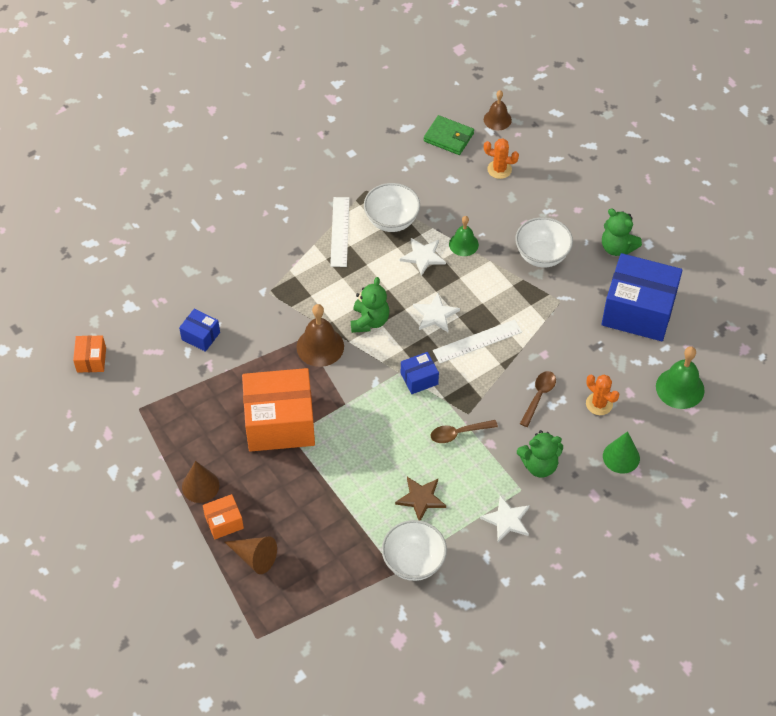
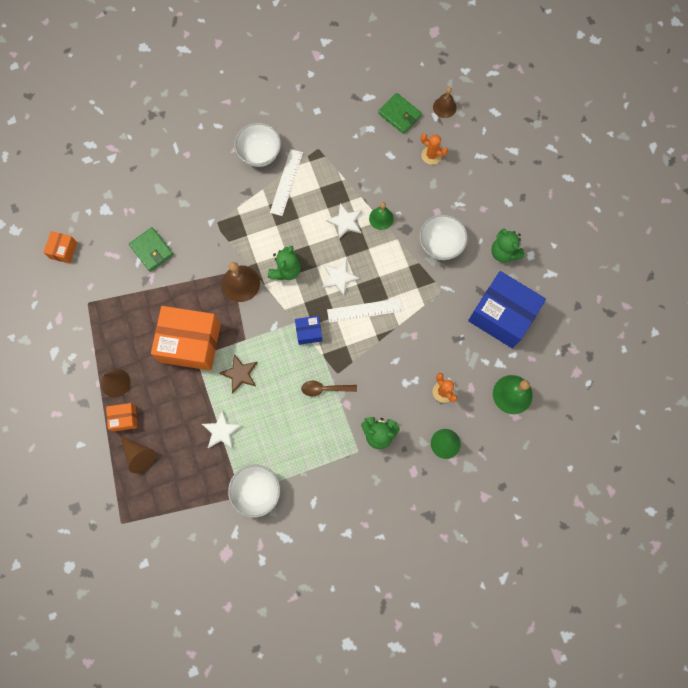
camera: 15 degrees right, 20 degrees up
(200, 336) = (152, 250): blue box -> green wallet
(391, 221) = (330, 182): white bowl -> white bowl (259, 154)
(421, 498) = (278, 438): brown star -> brown star (240, 374)
(506, 520) = (339, 474): white star -> white star (221, 431)
(539, 396) = (397, 372): brown spoon -> none

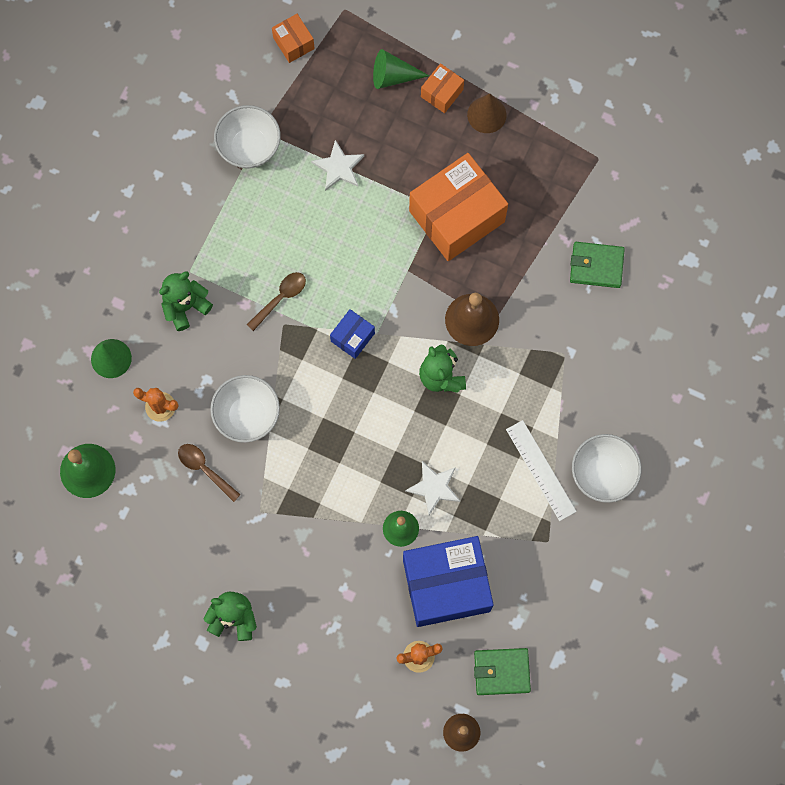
camera: 135 degrees right, 0 degrees up
(63, 250) = (681, 182): orange box -> orange box (293, 43)
(138, 454) = (393, 76): brown cone -> green cone
(240, 374) = (378, 234): brown star -> none
(339, 277) = (379, 421): white star -> none
(364, 310) = (319, 413): white ruler -> none
(440, 244) = (309, 560): white bowl -> white bowl (247, 415)
(450, 337) = (205, 469): none -> brown spoon
(502, 315) = (172, 544): blue box -> blue box (446, 585)

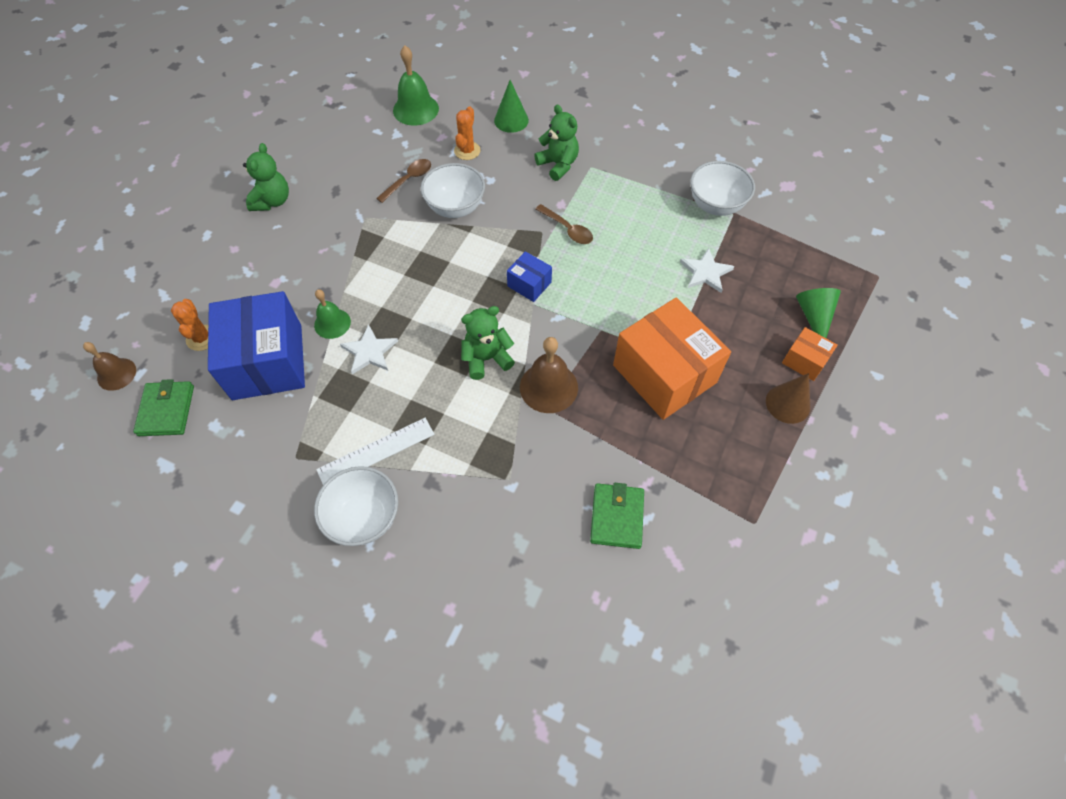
camera: 90 degrees right, 15 degrees down
(293, 43) = (830, 236): orange box -> none

